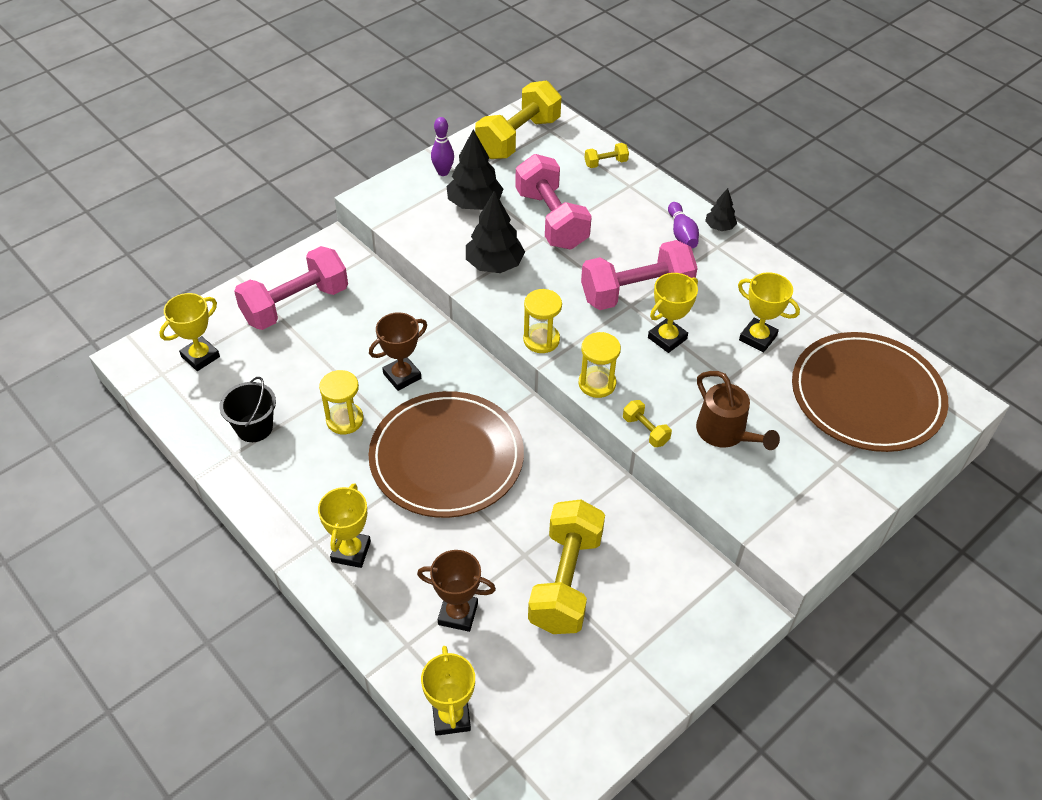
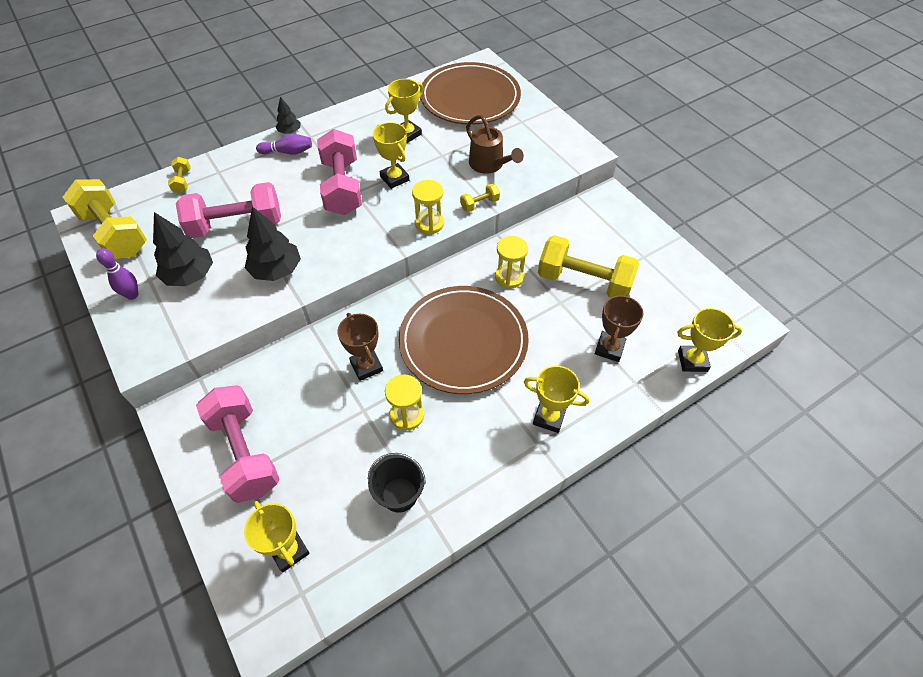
camera: 80 degrees left, 5 degrees up
(541, 340) = (375, 250): yellow hourglass -> yellow hourglass (509, 277)
(726, 434) = (489, 165): brown watering can -> brown watering can turned 75 degrees clockwise

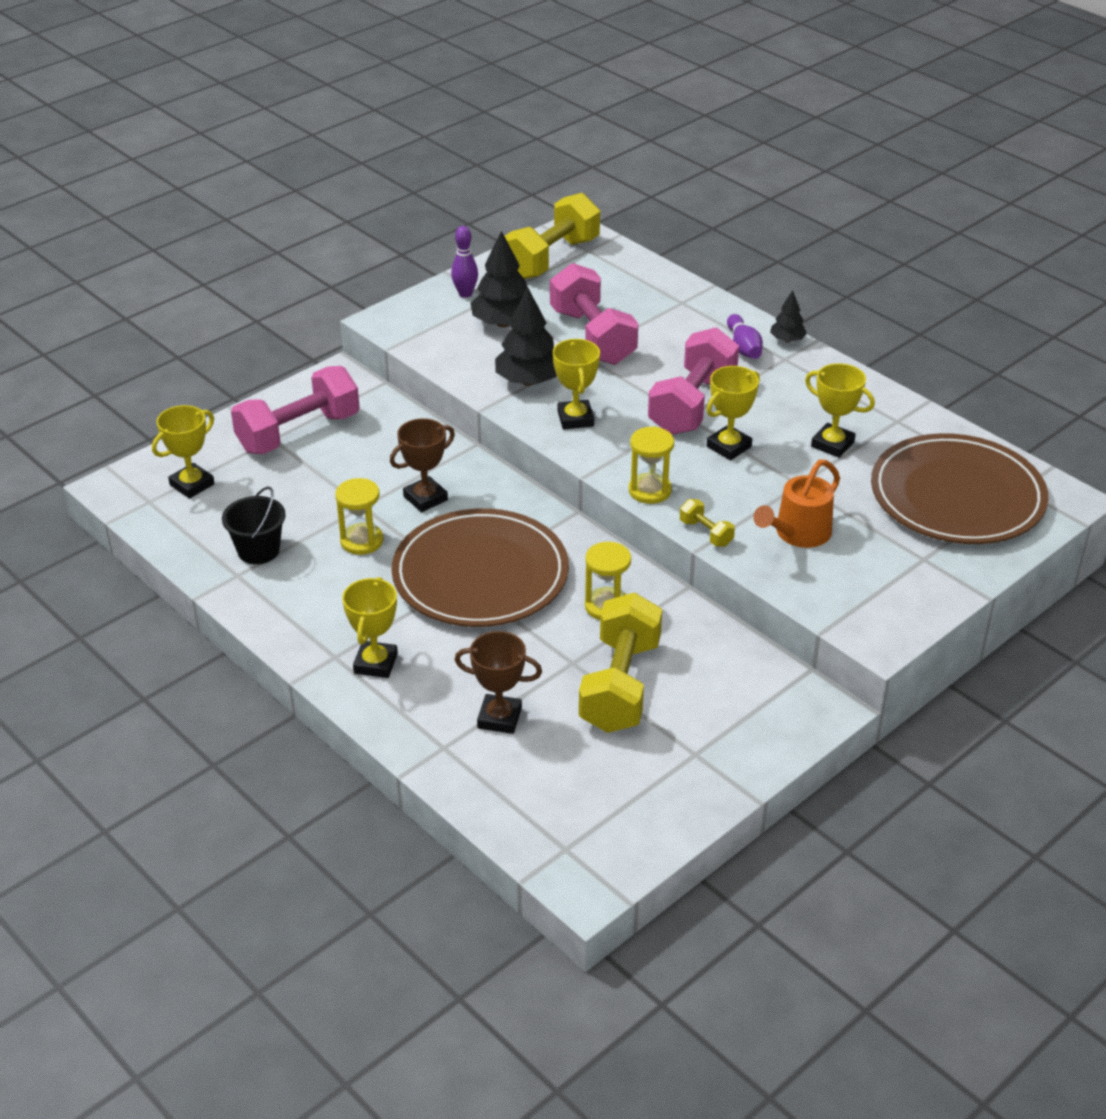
camera: 80 degrees right, 15 degrees down
(182, 181) = (654, 281): yellow dumbbell -> none
(342, 187) = (692, 404): pink dumbbell -> pink dumbbell turned 45 degrees counterclockwise
(489, 165) = (797, 534): brown watering can -> orange watering can
(692, 361) = (496, 811): yellow trophy -> yellow trophy (575, 419)

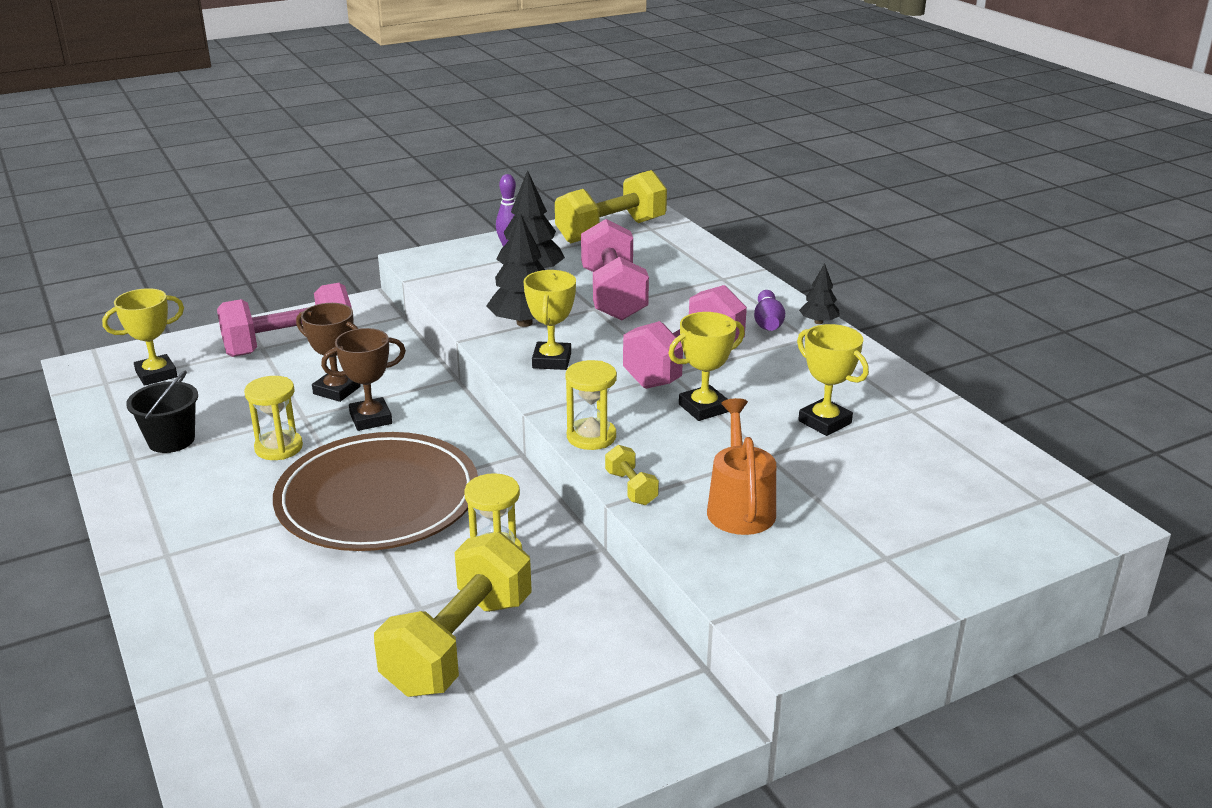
camera: 15 degrees right, 10 degrees down
(375, 663) = (203, 569): yellow trophy -> none
(499, 718) = (296, 655): brown trophy -> brown trophy (337, 390)
(797, 534) = (739, 506): orange watering can -> orange watering can turned 120 degrees clockwise
(957, 496) = (956, 495): brown plate -> none

